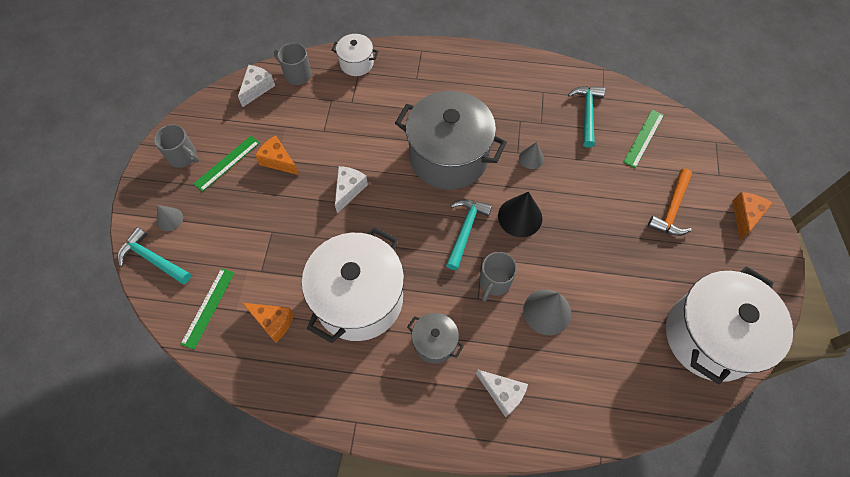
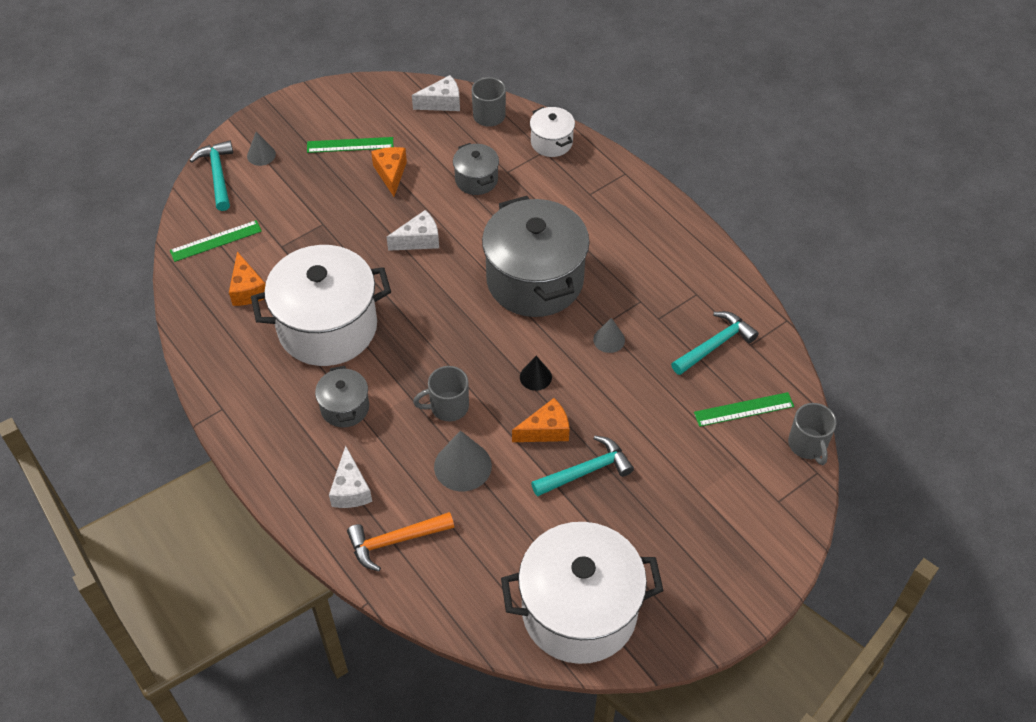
camera: 45 degrees right, 10 degrees down
(183, 156) = (323, 115): grey mug -> grey mug (808, 445)
(338, 122) = (476, 180): none -> grey pot
(465, 230) = (475, 348): turquoise hammer -> turquoise hammer (586, 471)
(520, 217) = (535, 377): black cone -> black cone, size x0.59
(671, 209) = (687, 488): orange hammer -> orange hammer (395, 541)
(745, 216) = (754, 555): orange cheese -> orange cheese (546, 430)

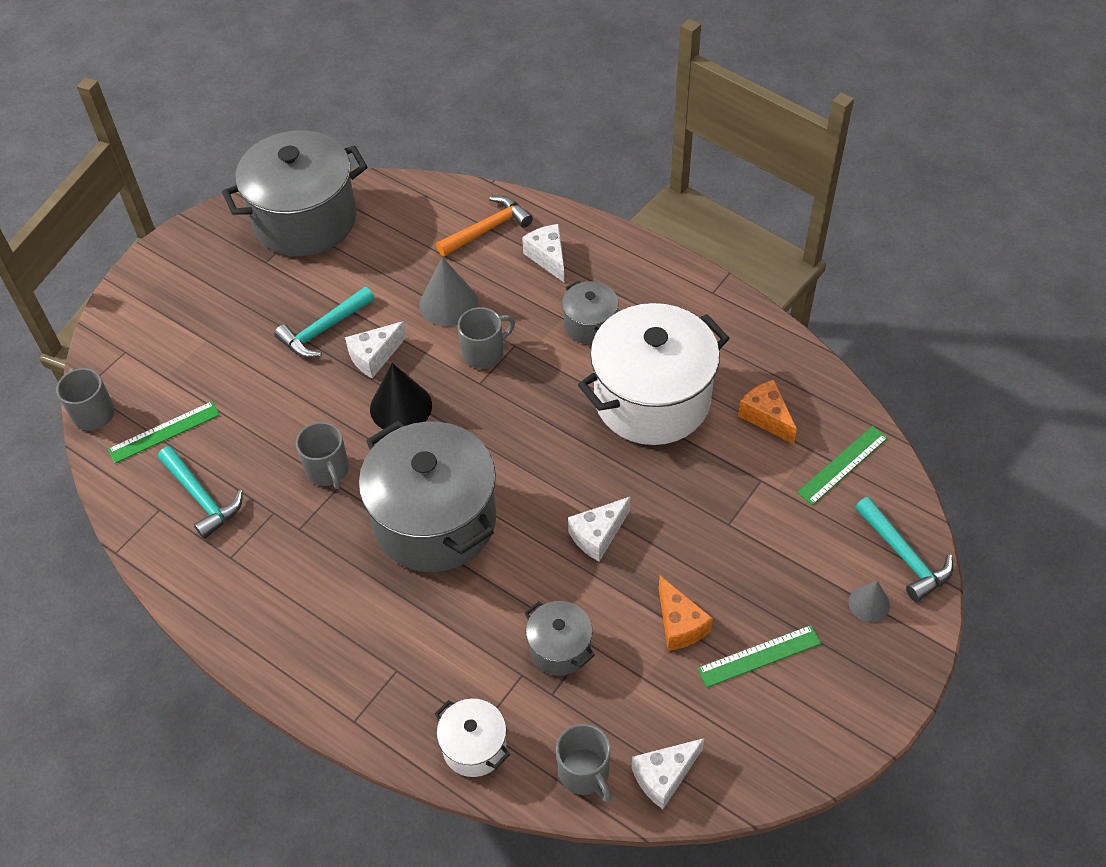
camera: 165 degrees right, 0 degrees up
(535, 377) = (401, 407): black cone -> black cone, size x1.70
(546, 430) = (374, 356): orange cheese -> white cheese
(579, 611) = (305, 220): white pot -> grey pot
(609, 339) = (328, 470): grey cone -> grey mug
(715, 345) = (202, 497): turquoise hammer -> turquoise hammer turned 75 degrees counterclockwise

